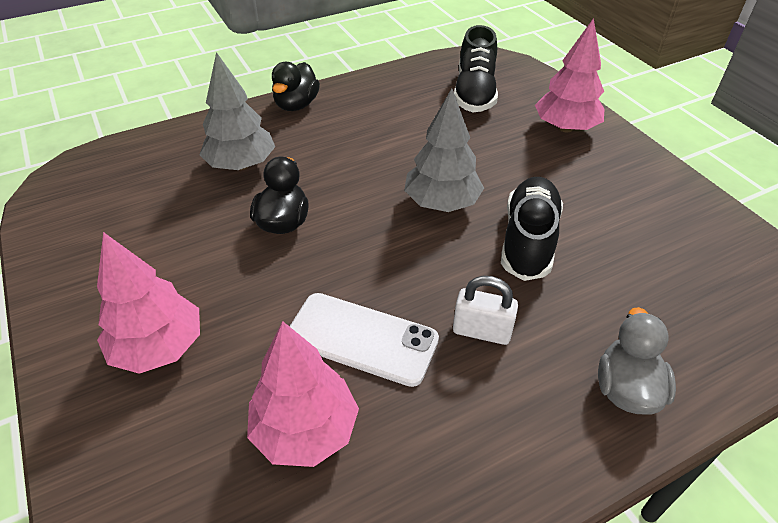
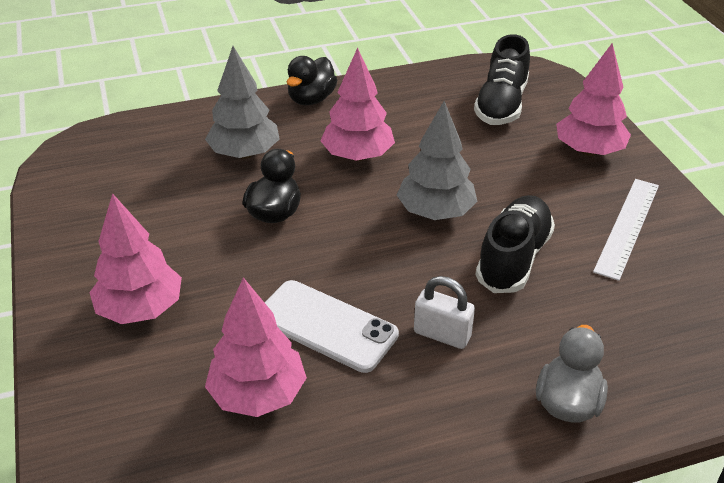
camera: 10 degrees right, 5 degrees down
(353, 155) = (357, 156): none -> pink tree
(623, 196) = (627, 227): none -> white ruler

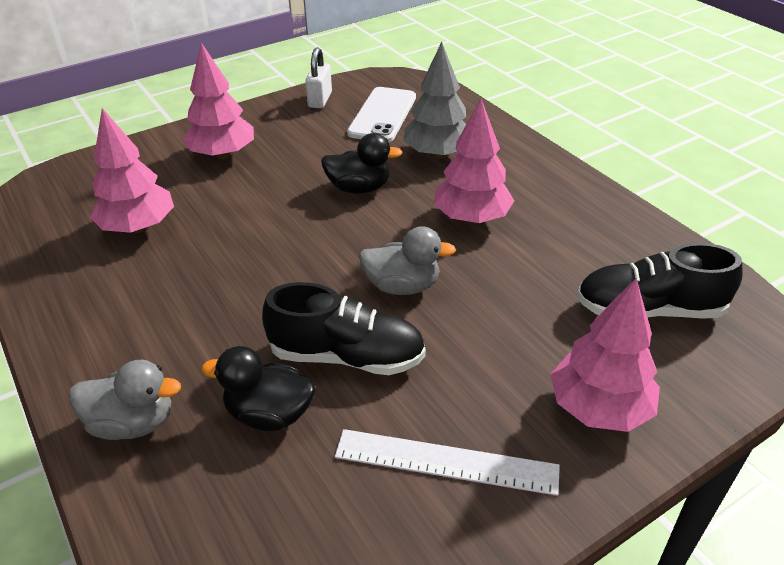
camera: 75 degrees right, 0 degrees up
(311, 99) = (551, 171): black duck -> black duck (269, 414)
(326, 326) = (219, 246): white phone -> white phone (382, 115)
(436, 212) = (402, 286): grey tree -> grey duck
(442, 334) = (219, 318): white padlock -> white padlock (320, 100)

